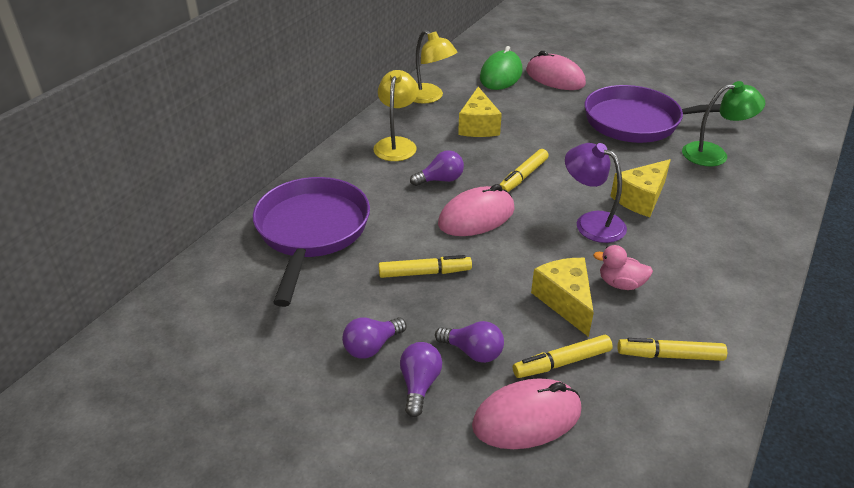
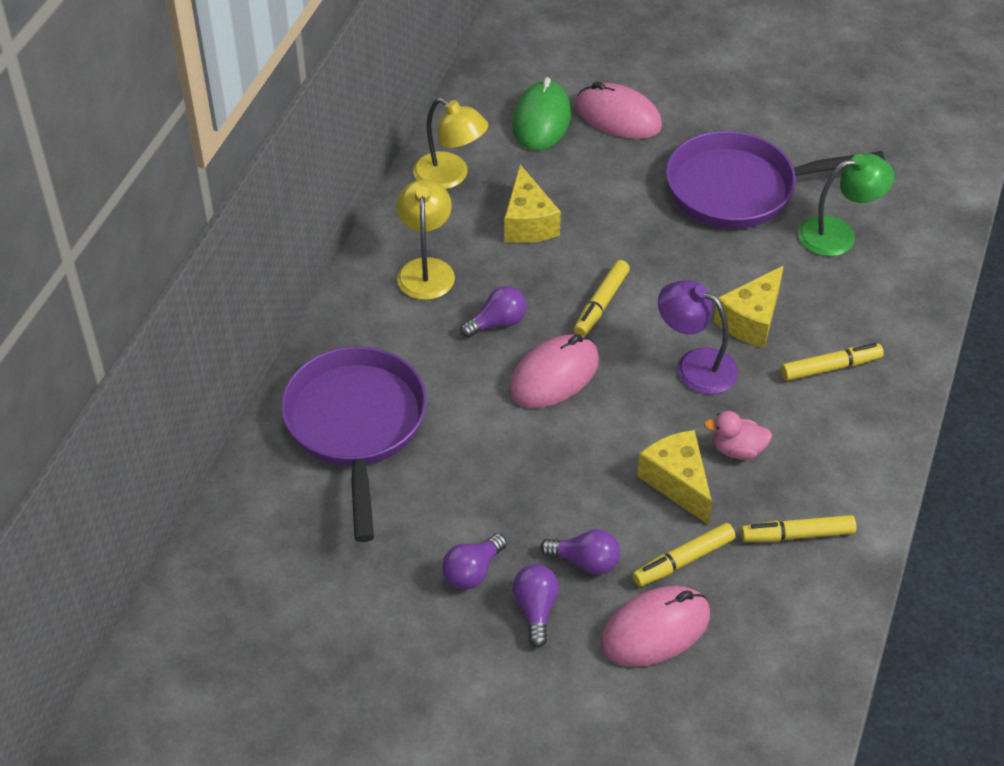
camera: 10 degrees left, 10 degrees up
(425, 273) = (509, 466): yellow marker -> yellow marker (830, 367)

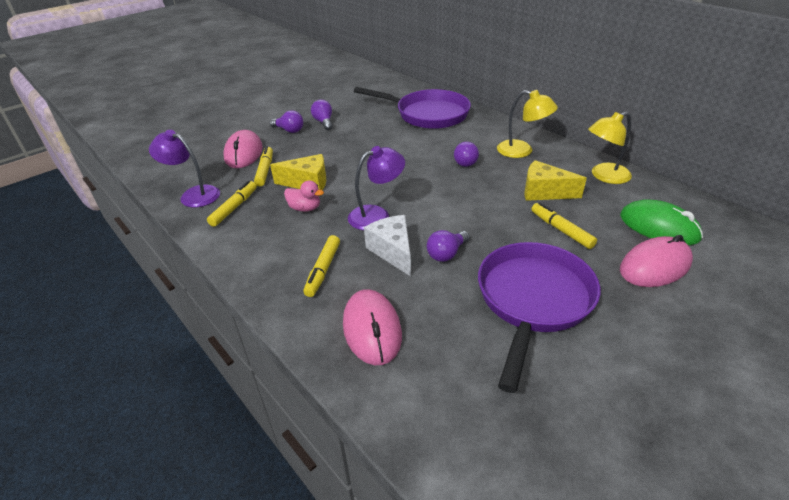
camera: 120 degrees right, 10 degrees down
(554, 375) = (412, 168): pink mouse -> pink mouse (372, 329)
(585, 561) = (296, 146): purple light bulb -> purple light bulb (446, 254)
(601, 304) = (453, 197): yellow marker -> yellow marker (561, 230)
(737, 450) = (305, 208): pink duck -> pink duck turned 75 degrees clockwise
(751, 320) = (393, 251): yellow cheese -> white cheese
(809, 613) = (193, 195): none -> purple lamp
(838, 234) = (445, 338): green lamp -> none

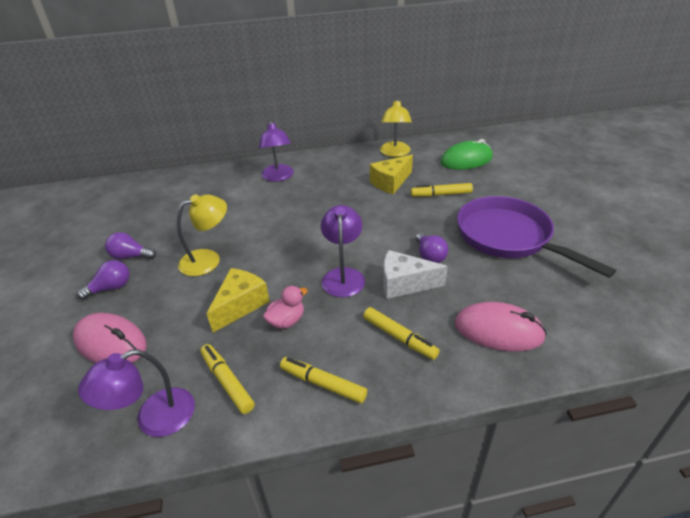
camera: 60 degrees left, 0 degrees up
(265, 170) = (175, 333): yellow marker -> yellow marker (323, 384)
(428, 114) = (210, 189): purple pan -> none
(464, 161) = (311, 200): purple light bulb -> none
(479, 134) = (278, 177): none -> purple lamp
(522, 151) = (327, 169): yellow lamp -> yellow lamp (208, 259)
(655, 266) = (502, 178): pink mouse -> none

